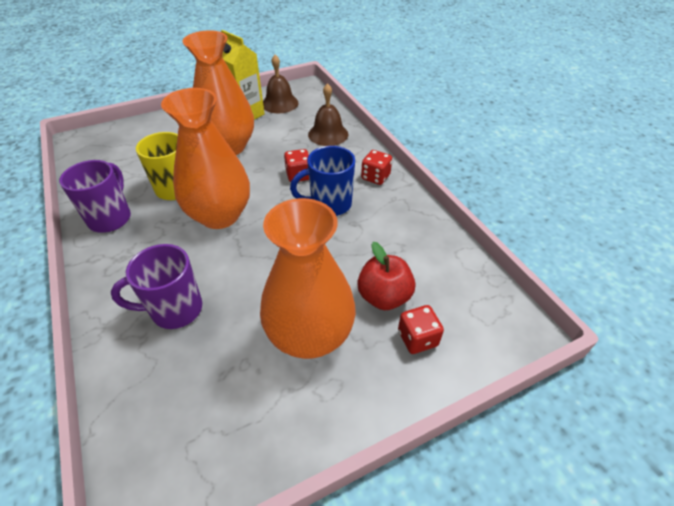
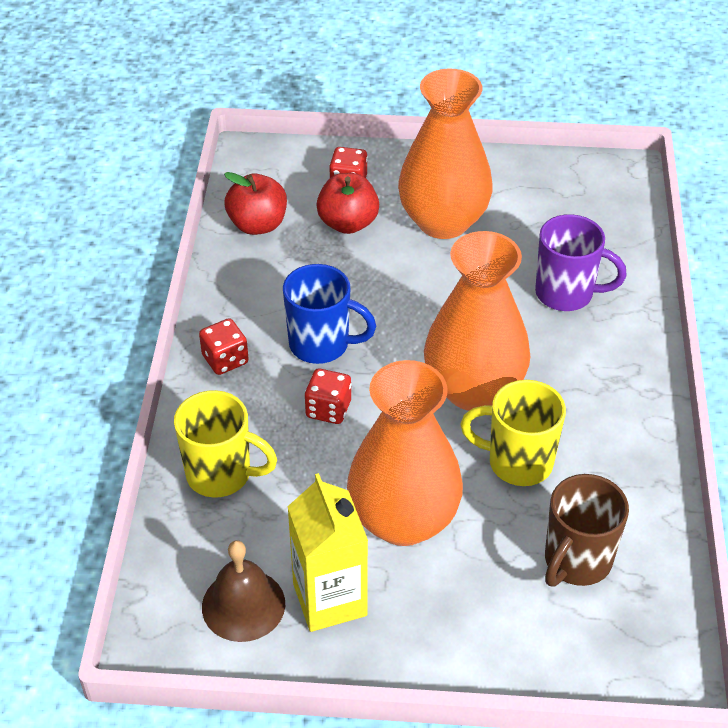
camera: 150 degrees left, 0 degrees up
(111, 218) = (625, 448): purple mug -> none
(132, 160) = (576, 561): none -> brown mug
(328, 134) = (221, 475): brown bell -> yellow mug
(445, 265) = (258, 225): none -> red apple

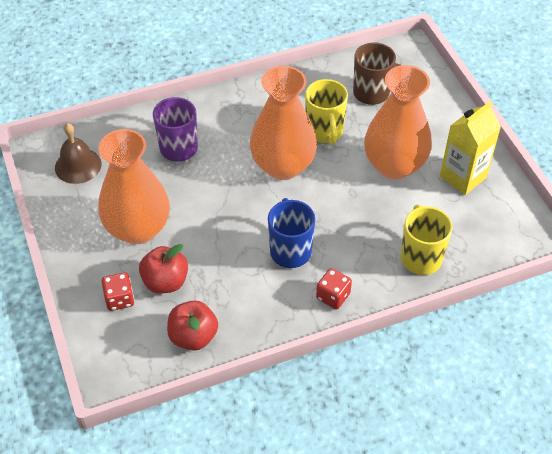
camera: 115 degrees left, 5 degrees up
(243, 605) = (492, 210): brown bell -> brown bell (78, 165)
(328, 409) = (340, 226): red dice -> none

